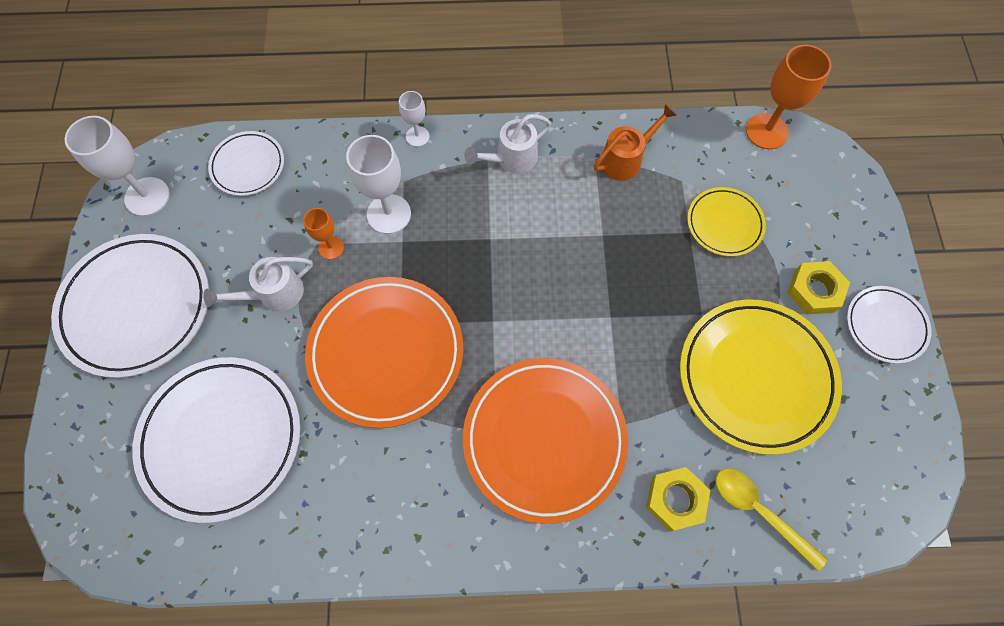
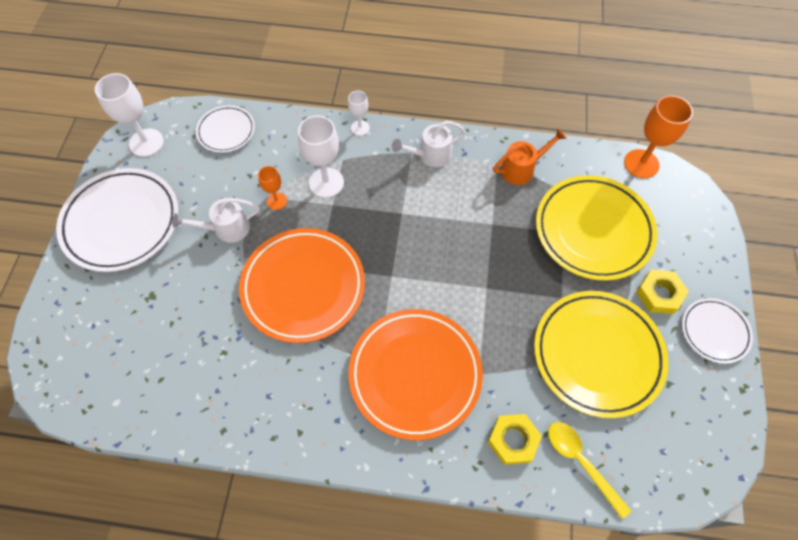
camera: 10 degrees right, 5 degrees down
(222, 439) = (164, 331): white plate -> none
(724, 224) = (593, 230): yellow plate -> yellow plate, size x1.87

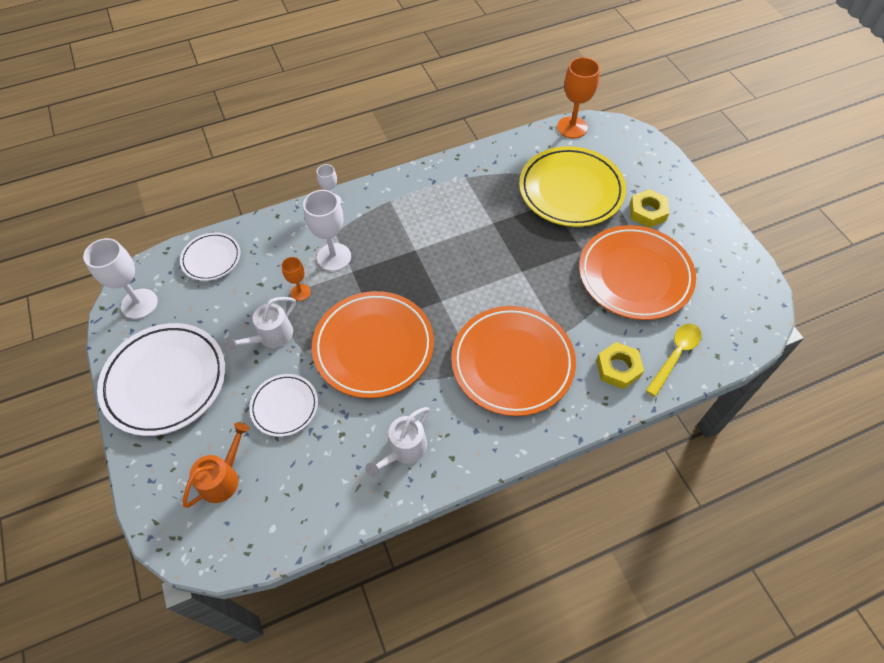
camera: 30 degrees left, 5 degrees down
(430, 155) = (407, 195): white watering can -> white watering can (403, 450)
(522, 168) = (486, 171): orange watering can -> orange watering can (223, 477)
(581, 462) = (675, 355): yellow spoon -> yellow spoon turned 105 degrees clockwise
(597, 354) = (634, 276): yellow plate -> orange plate
(714, 331) = (701, 218): white plate -> white plate (284, 406)

